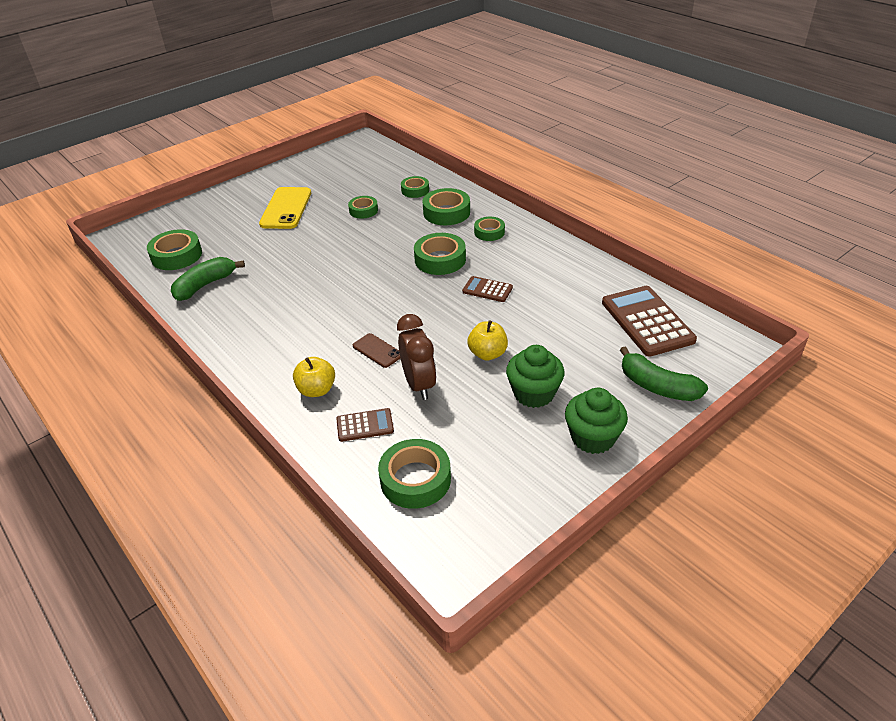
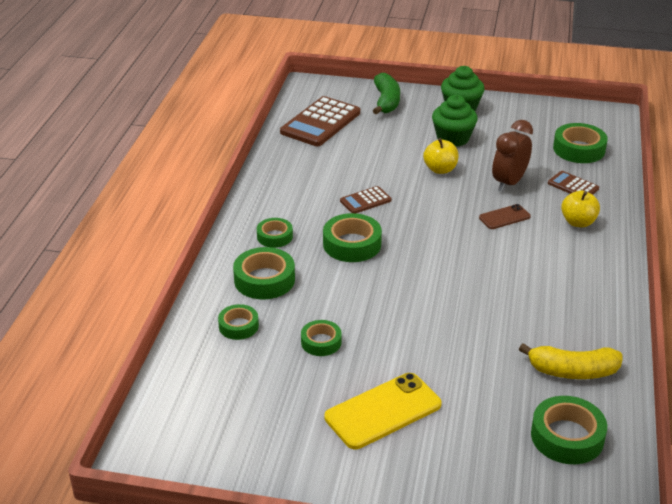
camera: 130 degrees left, 5 degrees down
(205, 285) = (572, 371): green banana -> yellow banana
(377, 350) = (504, 217): brown phone -> brown phone turned 60 degrees clockwise
(487, 290) = (365, 200): brown calculator -> brown calculator turned 75 degrees clockwise

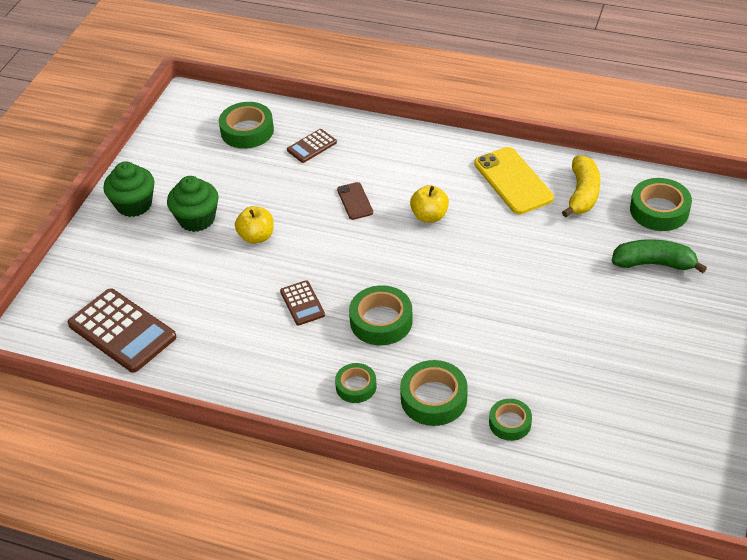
camera: 80 degrees left, 10 degrees up
(321, 342) = (538, 357): green tape -> none
(383, 411) = (633, 319): yellow phone -> yellow phone (513, 181)
(386, 101) = (94, 266): green banana -> green banana (654, 263)
(509, 183) = (295, 189): brown clock -> none
(578, 222) = (373, 153): yellow apple -> yellow apple (429, 216)

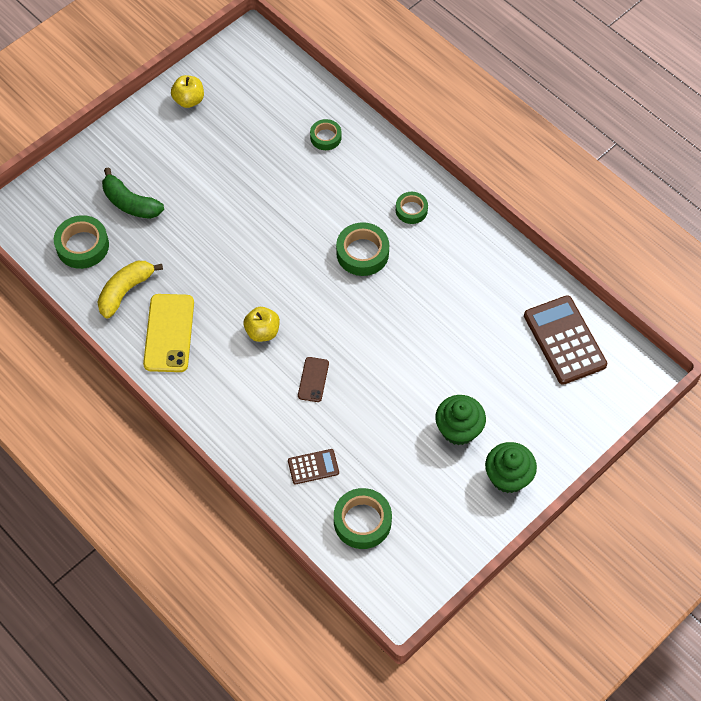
camera: 155 degrees left, 15 degrees up
(256, 237) = (416, 382): yellow apple -> yellow apple (189, 100)
(302, 303) = (412, 297): brown calculator -> none
(433, 398) = (364, 176): green tape -> none

